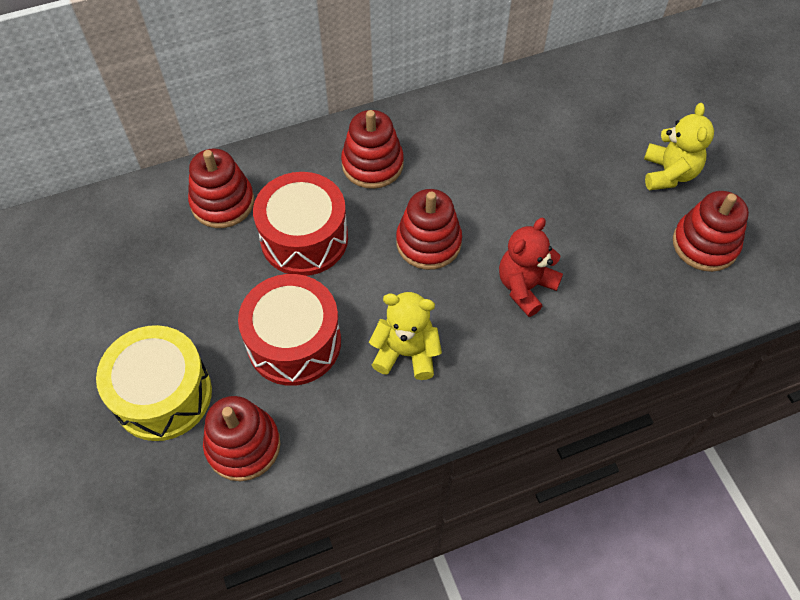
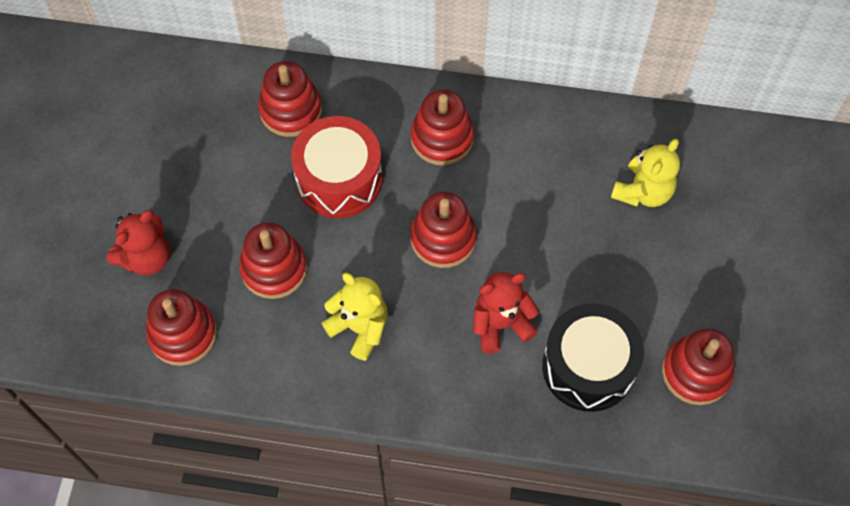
camera: 30 degrees right, 5 degrees up
(163, 394) = (146, 258): yellow drum -> red teddy bear
(294, 342) = (274, 269): red drum -> red stacking toy
(620, 284) = (588, 366): none -> black drum
(668, 173) = (713, 286): yellow teddy bear -> yellow teddy bear (643, 191)

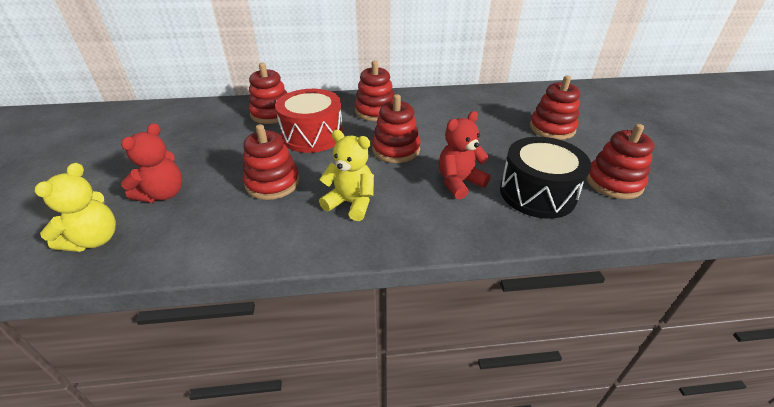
camera: 15 degrees left, 25 degrees down
(183, 334) = (195, 233): red stacking toy -> red stacking toy (552, 128)
(643, 191) = (511, 113): yellow teddy bear -> yellow teddy bear (94, 240)

